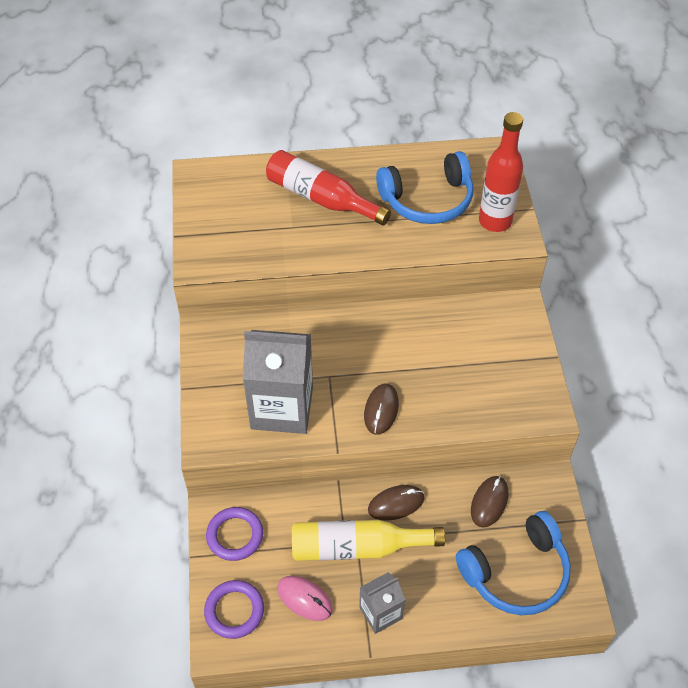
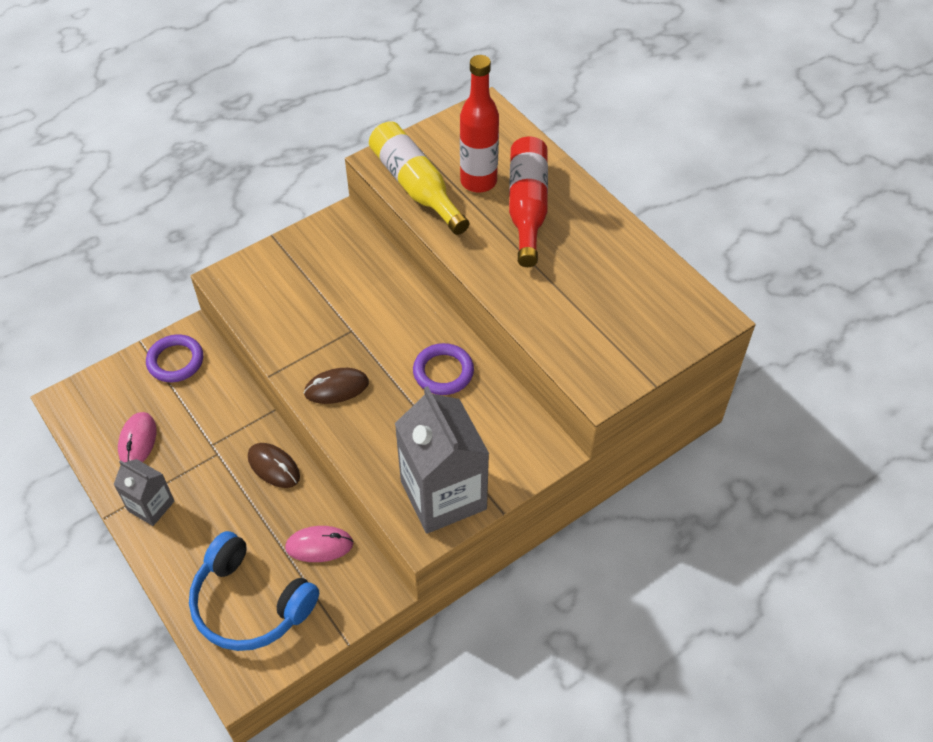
camera: 60 degrees right, 0 degrees up
(234, 611) = (102, 396): purple ring -> purple ring (443, 372)
(282, 408) = (293, 312): grey carton -> grey carton (443, 495)
(357, 547) = (210, 456): yellow bottle -> yellow bottle (416, 186)
(428, 200) = (592, 290): blue headphones -> none
(489, 502) = (319, 545): brown mouse -> pink mouse
(495, 221) = (608, 358): red bottle -> red bottle (478, 181)

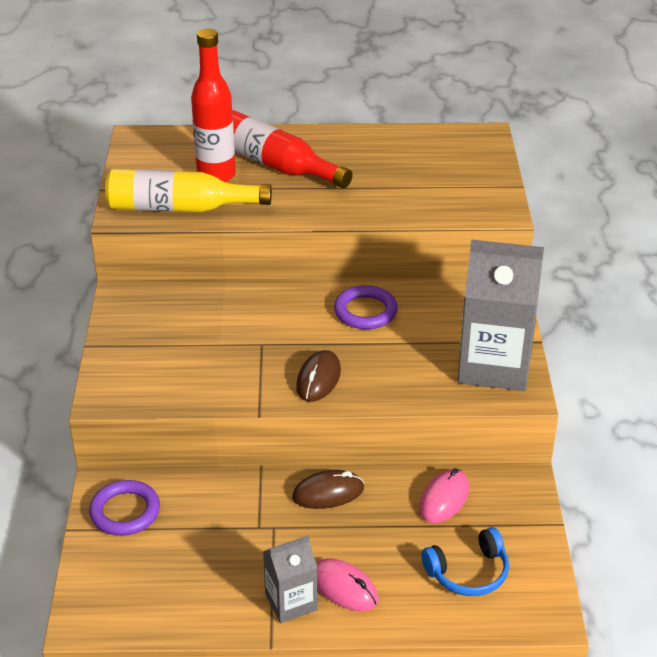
camera: 55 degrees left, 15 degrees down
(138, 441) = (198, 581): pink mouse -> pink mouse (344, 587)
(250, 604) = (468, 573): blue headphones -> blue headphones, size x0.62

